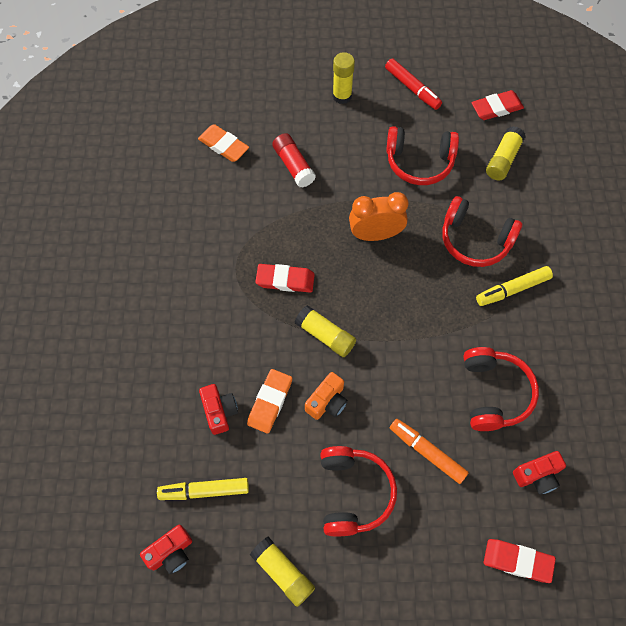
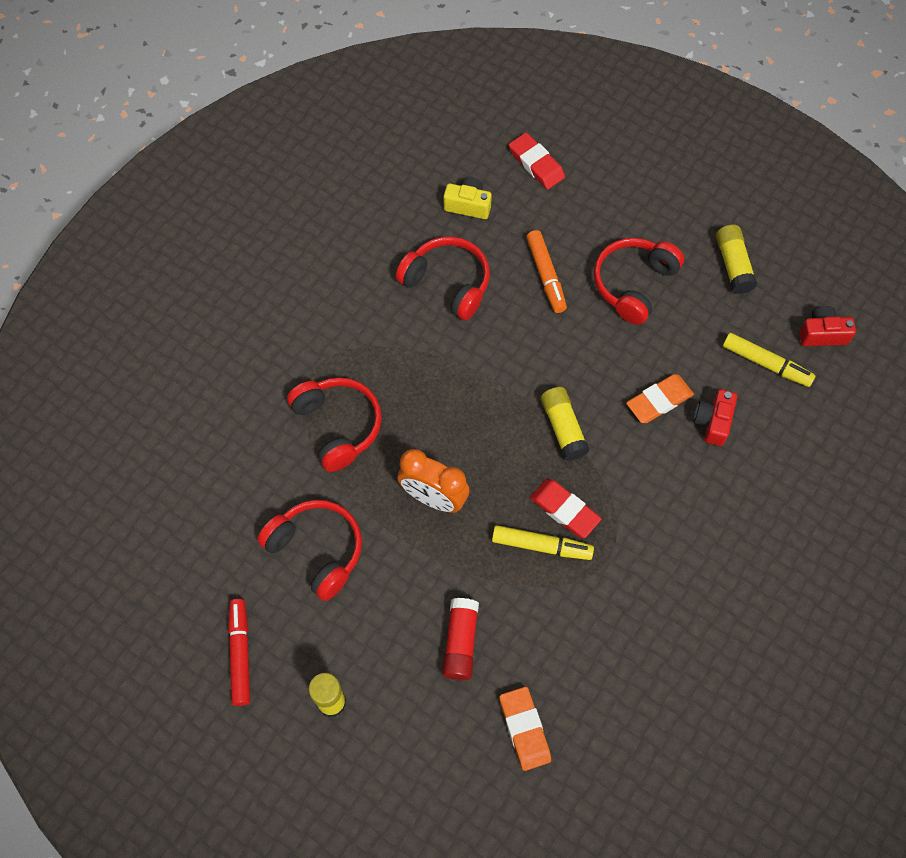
camera: 145 degrees left, 0 degrees up
(327, 402) = (604, 368): orange camera -> none
(494, 393) = (447, 283): red headphones -> red headphones turned 90 degrees clockwise
(496, 108) = (171, 559): red eraser -> none
(503, 159) = (226, 492): yellow glue stick -> none
(512, 289) = (347, 356): yellow marker -> yellow marker (541, 546)
(537, 475) = (468, 205): red camera -> yellow camera

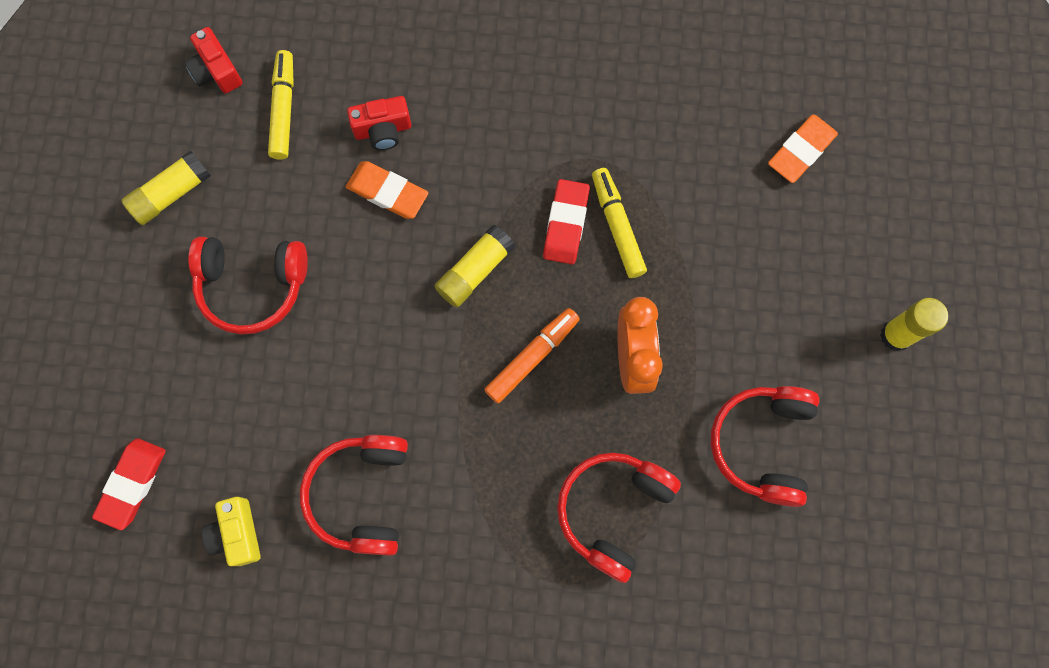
camera: 120 degrees left, 10 degrees up
(240, 654) = (912, 454): red marker -> none
(460, 642) = (761, 250): red glue stick -> none
(545, 275) = (291, 388): orange marker -> orange marker (532, 357)

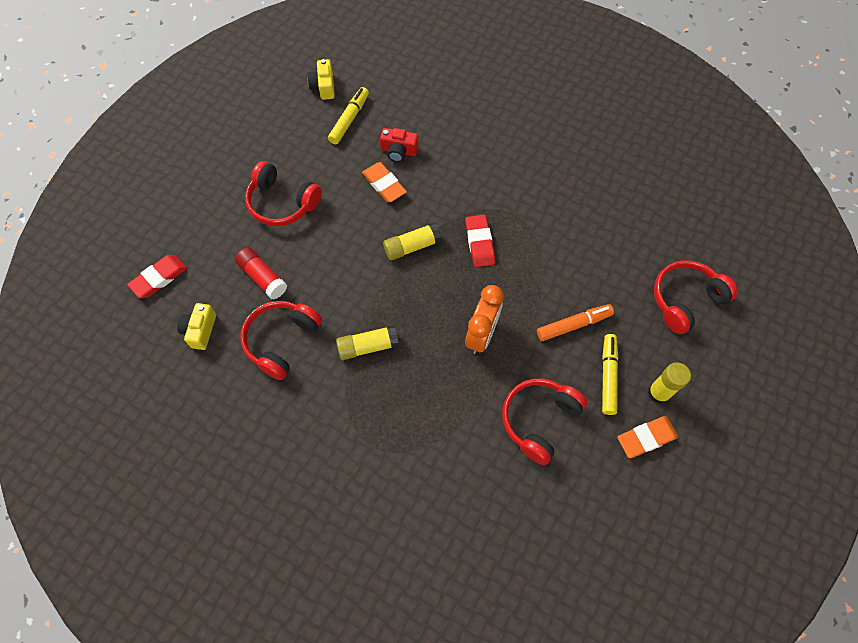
camera: 25 degrees right, 10 degrees down
(171, 194) = (265, 138): yellow glue stick -> yellow glue stick (368, 346)
(216, 71) = (323, 87): red camera -> yellow camera
(285, 414) = (263, 277): none -> red glue stick
(532, 357) = (421, 308): orange marker -> orange marker (574, 325)
(566, 224) = (479, 243): red eraser -> red eraser turned 45 degrees counterclockwise
(613, 511) = (425, 417): red headphones -> red headphones (686, 300)
(617, 226) = (510, 256): yellow marker -> yellow marker (608, 376)
(801, 151) = (646, 260): orange eraser -> orange eraser (646, 438)

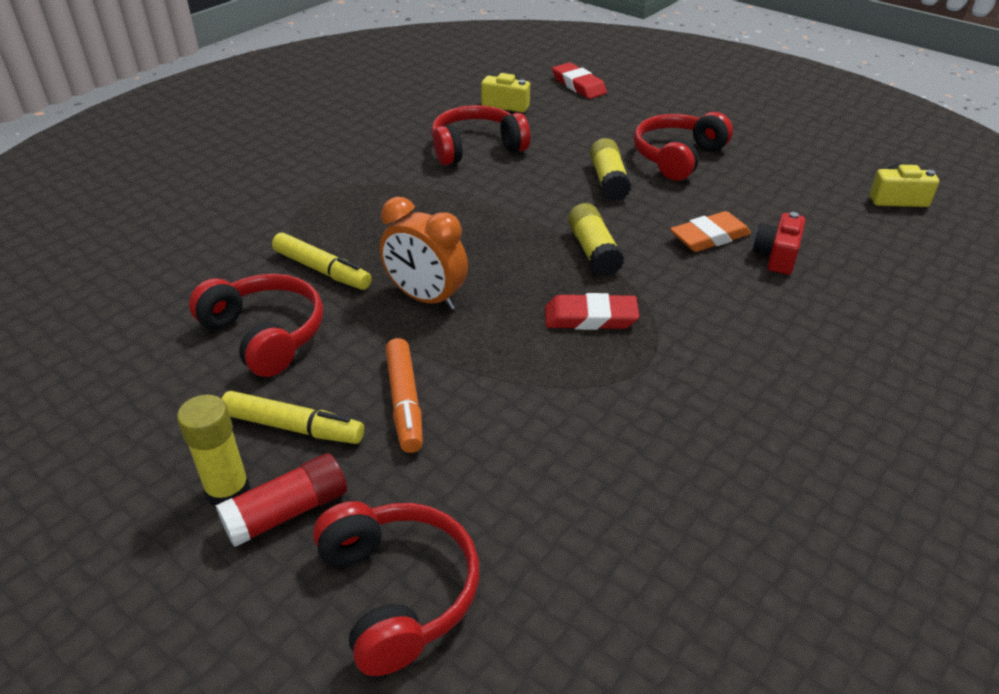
camera: 100 degrees right, 25 degrees down
(263, 277) = (566, 140): red glue stick -> red glue stick (287, 512)
(281, 341) = (476, 148): red headphones -> red headphones turned 60 degrees counterclockwise
(349, 119) = (835, 216): yellow marker -> yellow marker (322, 270)
(368, 346) = (445, 203): yellow glue stick -> yellow glue stick (608, 181)
(646, 438) = (162, 453): orange eraser -> none

